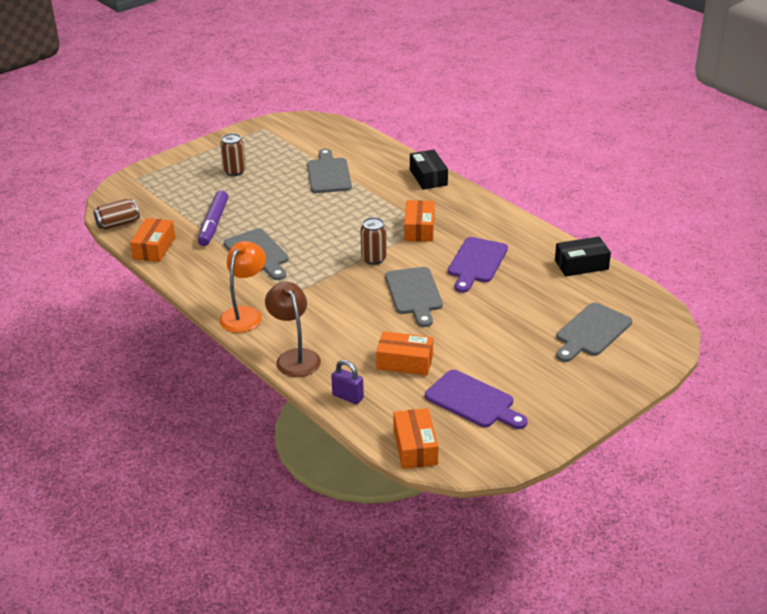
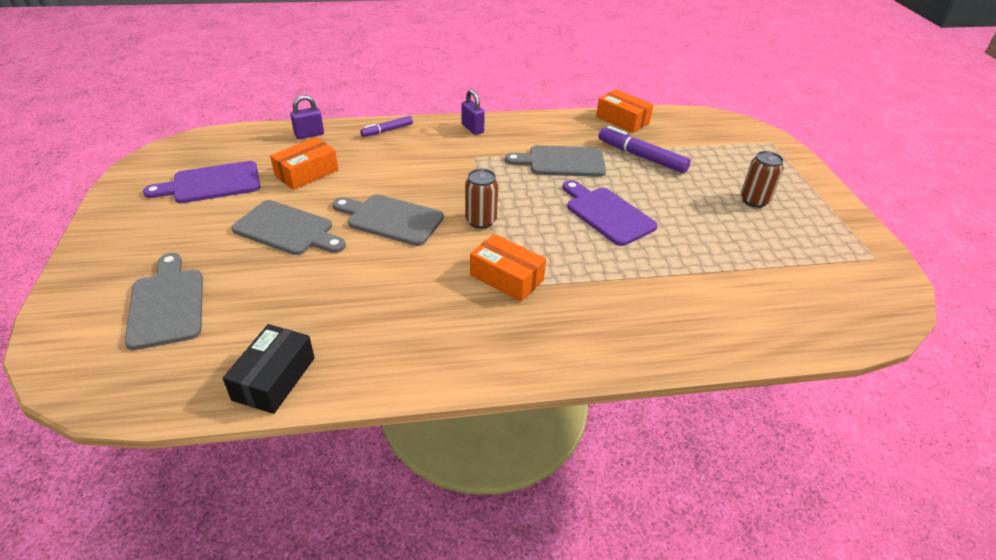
camera: 120 degrees right, 5 degrees up
(118, 224) = (682, 115): brown can -> none
(245, 314) = (472, 128): orange lamp -> purple padlock
(295, 357) = (387, 130): brown lamp -> purple marker
(328, 174) = (703, 263): grey cutting board -> grey cutting board (287, 229)
(415, 447) = (215, 139): orange box -> none
(428, 177) = (633, 348): black box -> none
(476, 263) = (390, 287): purple cutting board -> purple cutting board (607, 214)

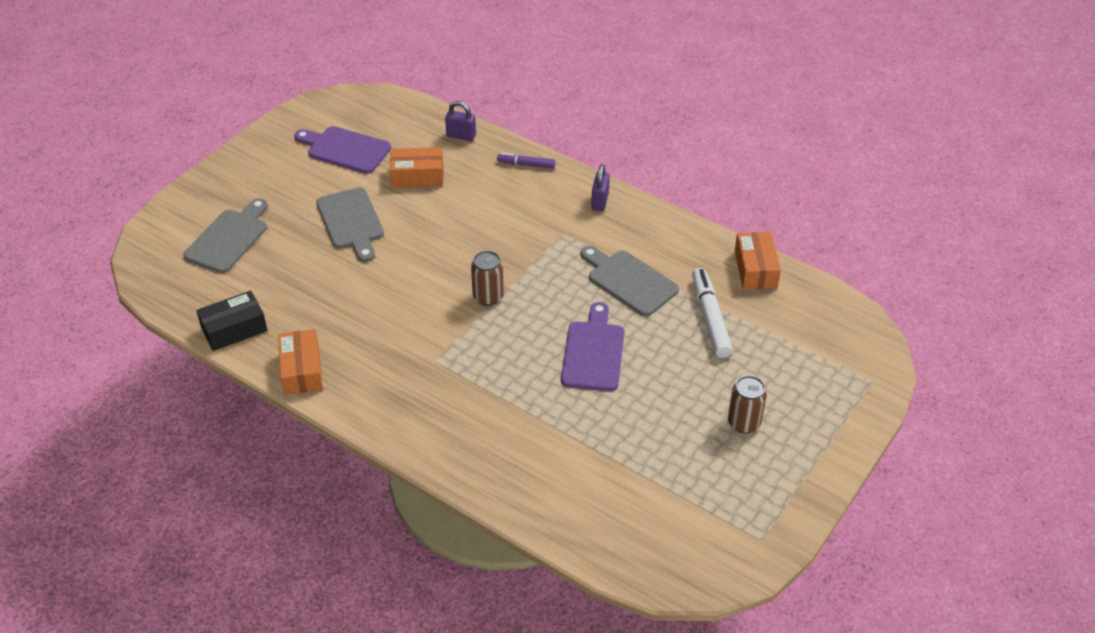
camera: 45 degrees right, 5 degrees up
(391, 219) = (427, 255): grey cutting board -> none
(506, 277) = (445, 354): orange box -> orange box (302, 370)
(641, 157) = (710, 318): purple marker -> white marker

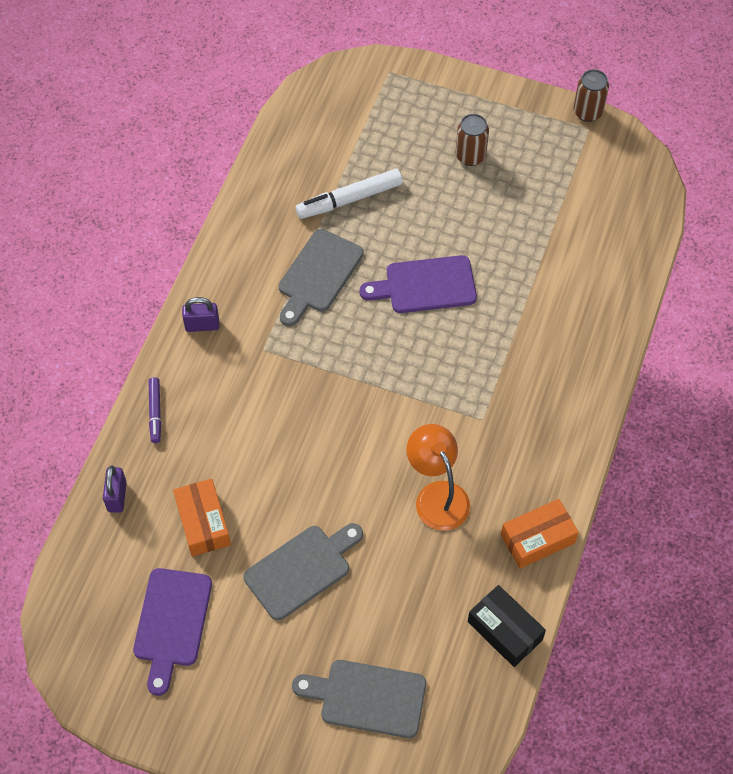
camera: 105 degrees left, 15 degrees up
(375, 314) = (437, 495): none -> orange lamp
(488, 297) = (379, 395): brown can -> brown can (587, 112)
(755, 269) = (270, 173): orange box -> none

